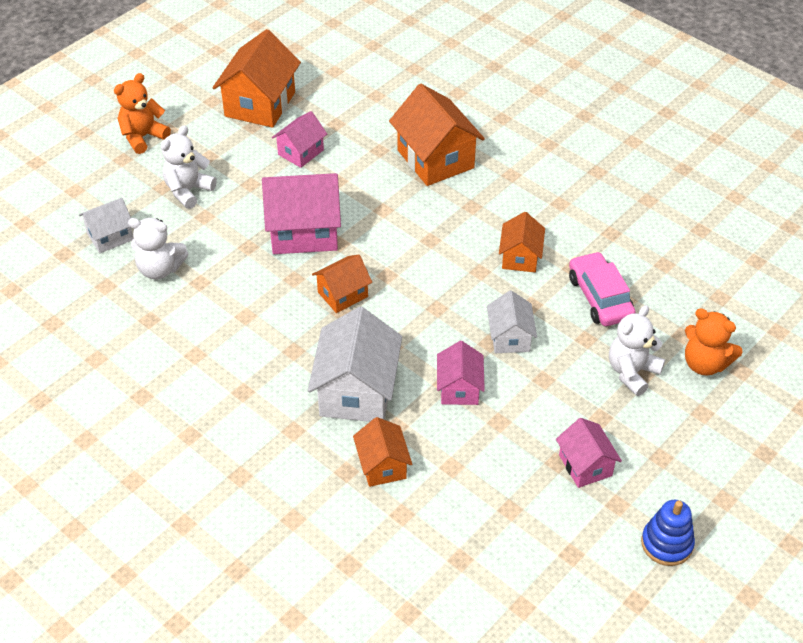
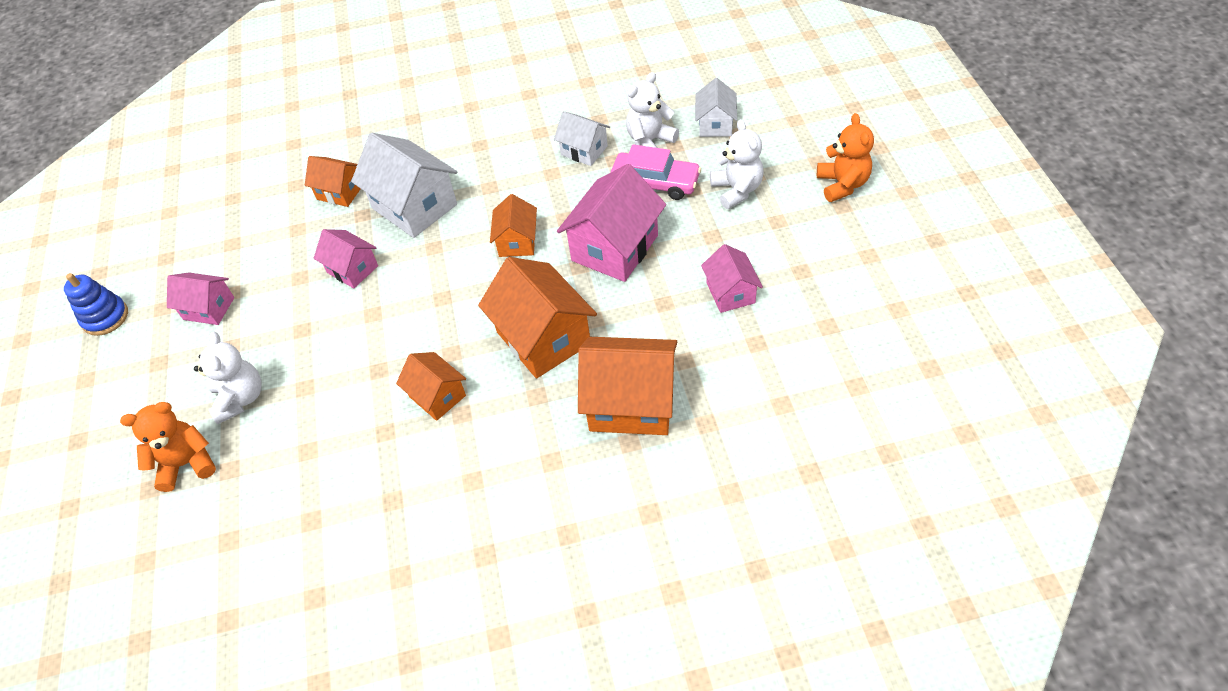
camera: 130 degrees right, 5 degrees up
(260, 104) = (836, 292): orange house -> orange house (543, 338)
(510, 337) = (362, 331): white house -> white house (584, 150)
(600, 297) = (332, 431): pink car -> pink car (655, 183)

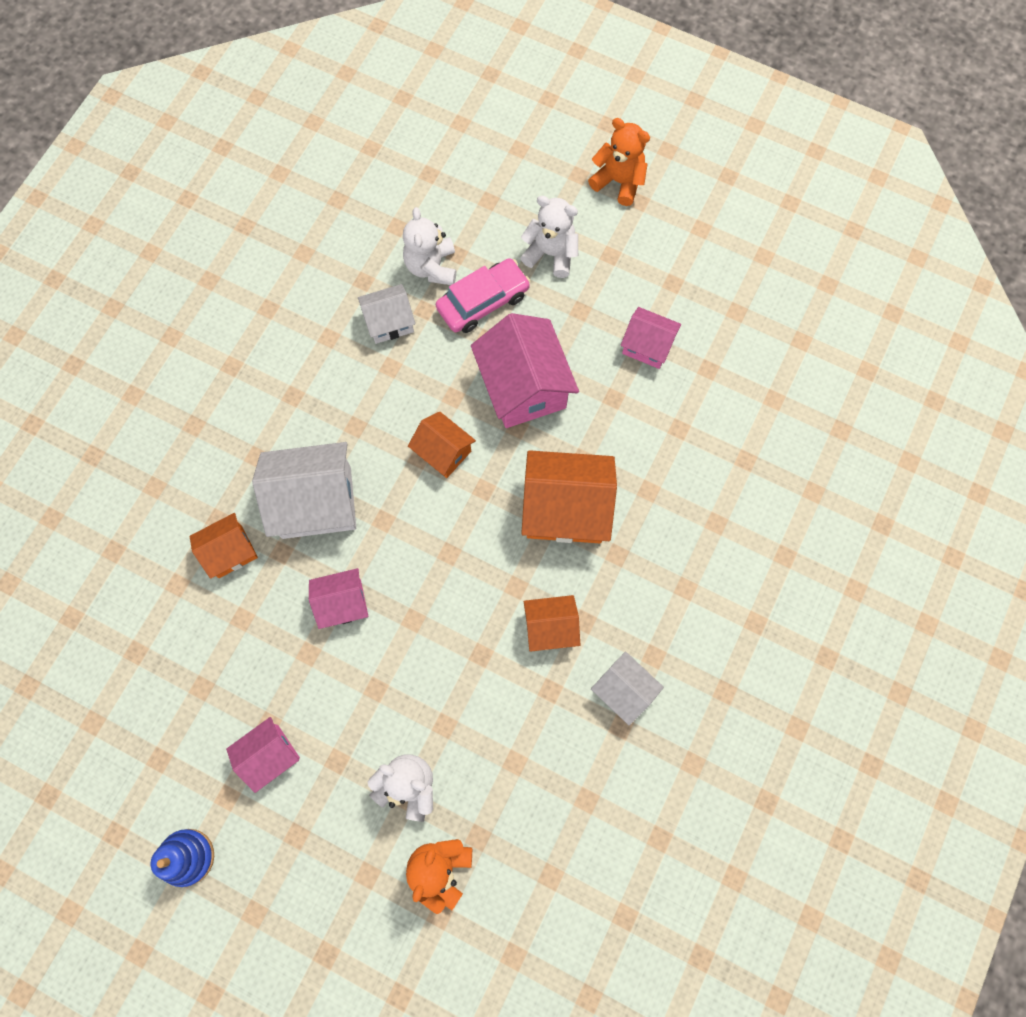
camera: 55 degrees left, 20 degrees up
(631, 403) = (684, 495): orange house -> none
(715, 124) = (463, 205): white house -> white house (623, 690)

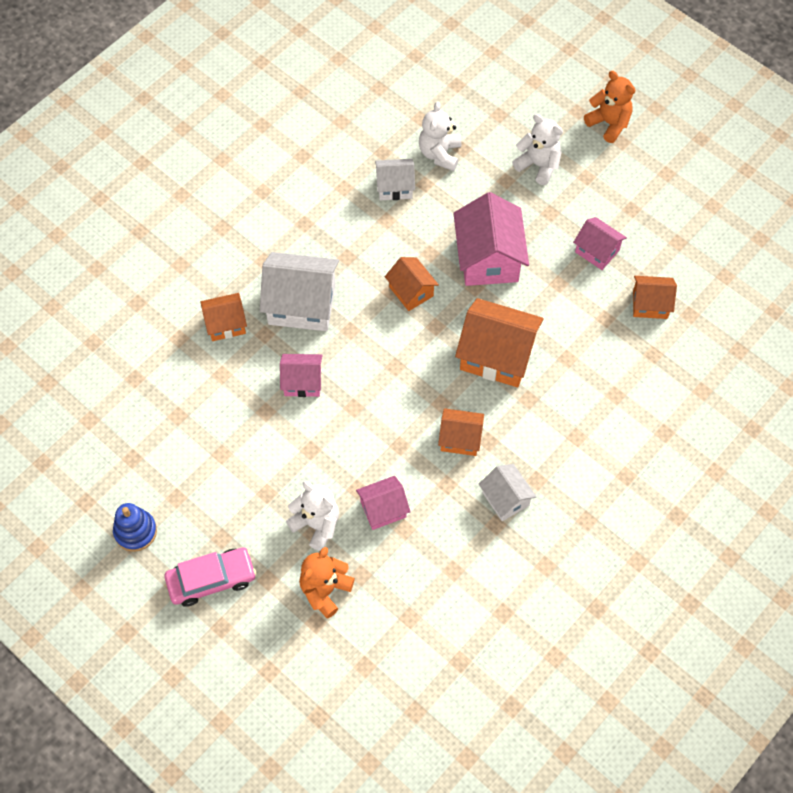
camera: 15 degrees right, 10 degrees down
(269, 755) = (216, 476): pink house -> pink house (383, 509)
(483, 302) = (473, 188): pink car -> pink car (211, 580)
(725, 398) = (650, 304): none -> orange house

